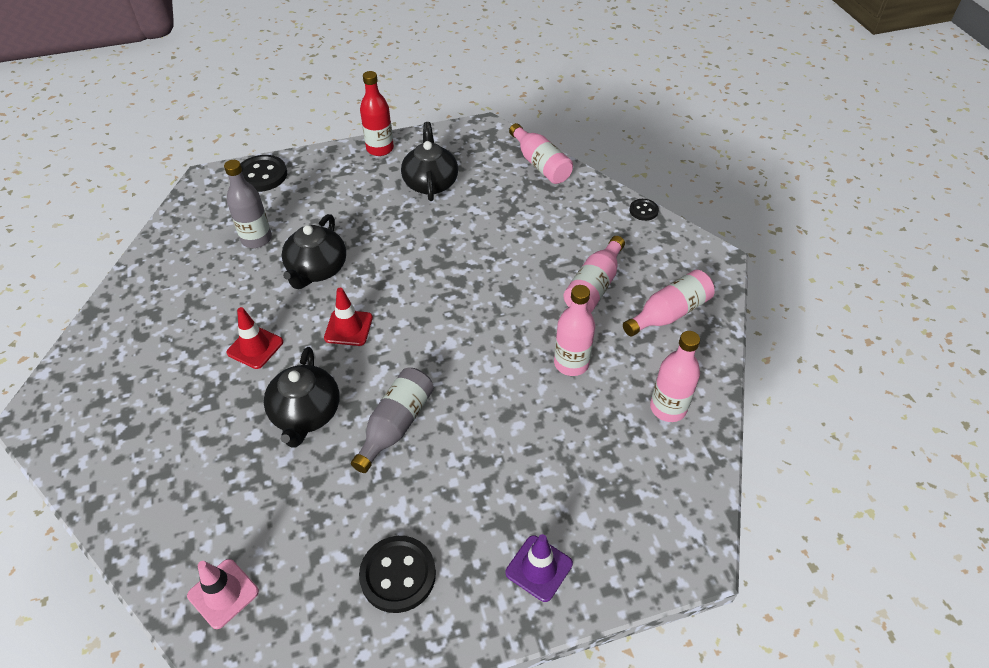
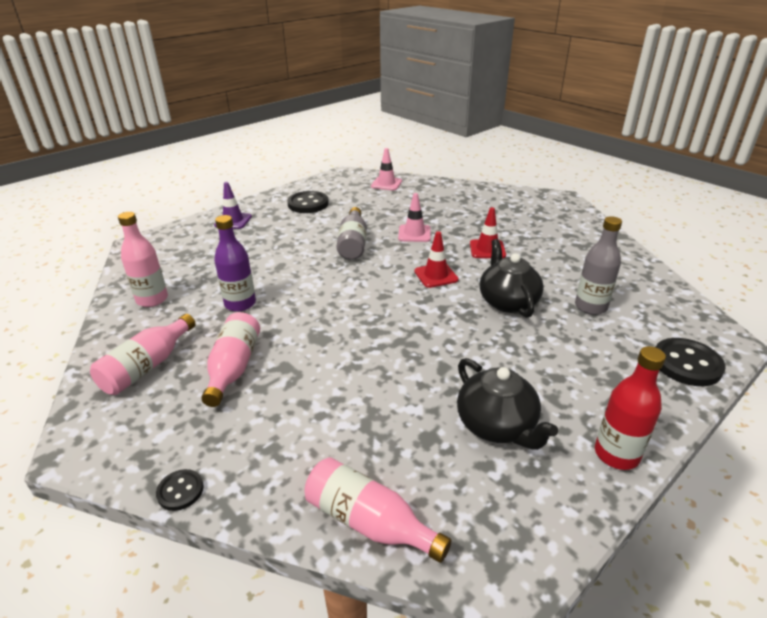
camera: 155 degrees right, 15 degrees down
(306, 414) = (414, 233): black teapot -> pink traffic cone
(571, 363) = (240, 304): pink bottle -> purple bottle

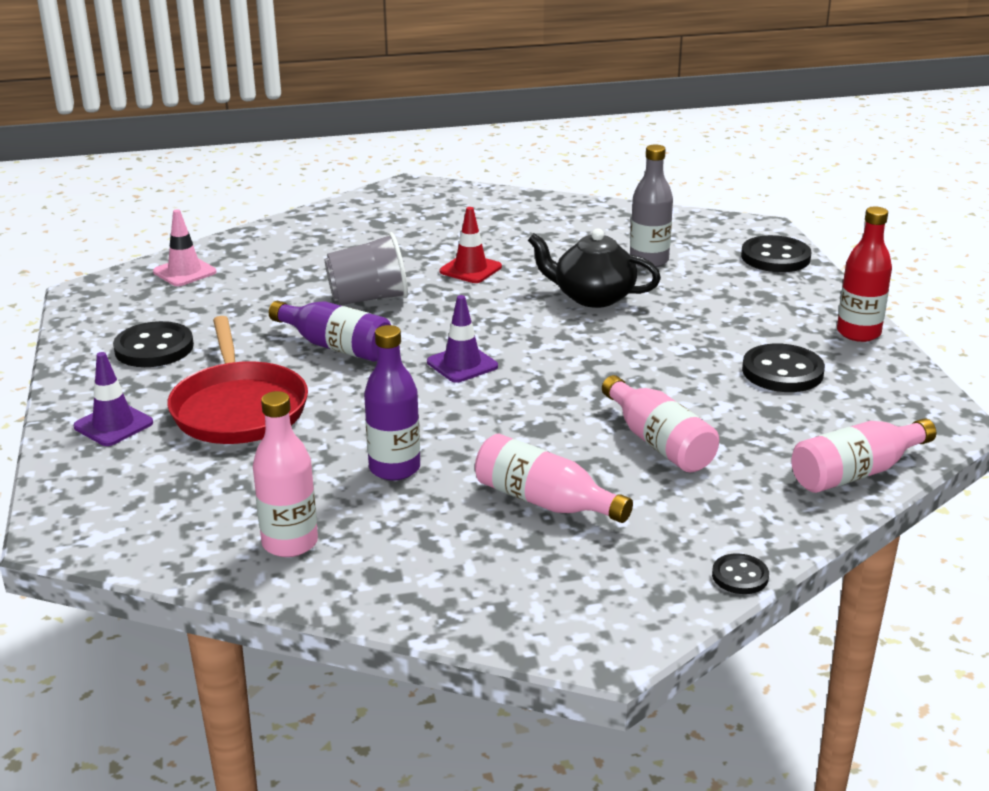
camera: 60 degrees left, 5 degrees down
(147, 366) = (475, 570): pink bottle -> pink bottle (659, 443)
(269, 242) = (239, 408): none -> red pan
(353, 243) = (336, 346): grey bottle -> purple bottle
(370, 285) = (462, 364): none -> purple traffic cone
(414, 233) = (368, 299): pink traffic cone -> grey cup
(436, 275) = (490, 318): red traffic cone -> none
(497, 425) = (782, 371): black teapot -> black button

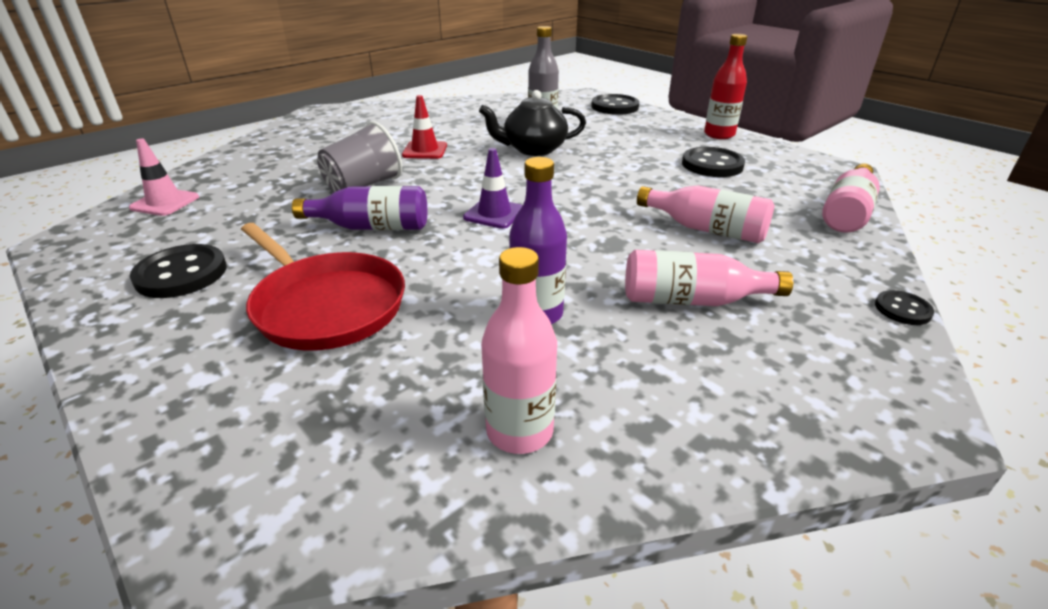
camera: 30 degrees left, 5 degrees up
(113, 425) = (189, 367): purple traffic cone -> none

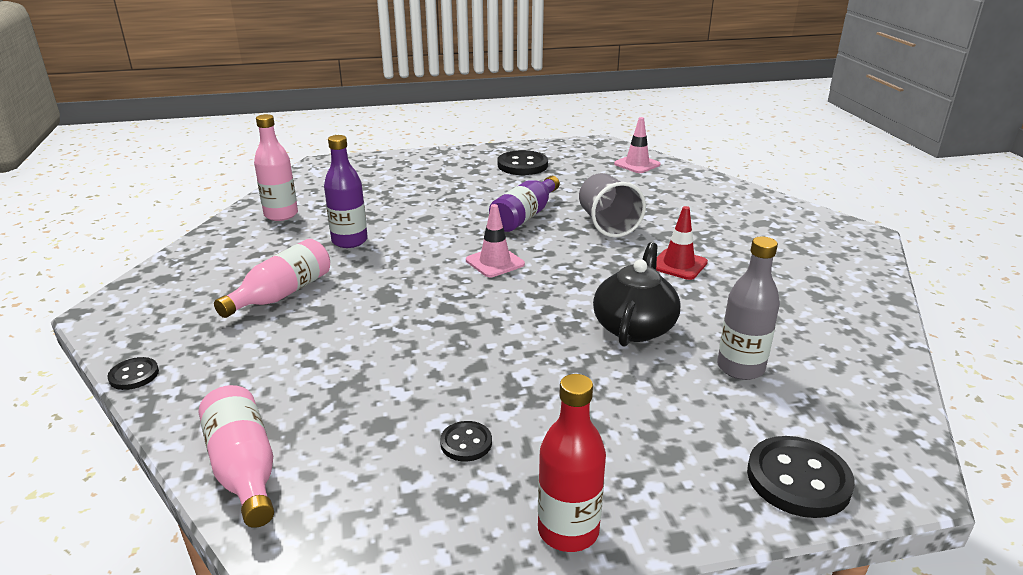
camera: 120 degrees right, 5 degrees down
(326, 305) = (440, 192): red pan -> none
(494, 214) = (495, 262): purple traffic cone -> pink traffic cone
(706, 229) = (345, 349): pink bottle -> none
(712, 165) = (466, 443): black button -> black button, size x0.55

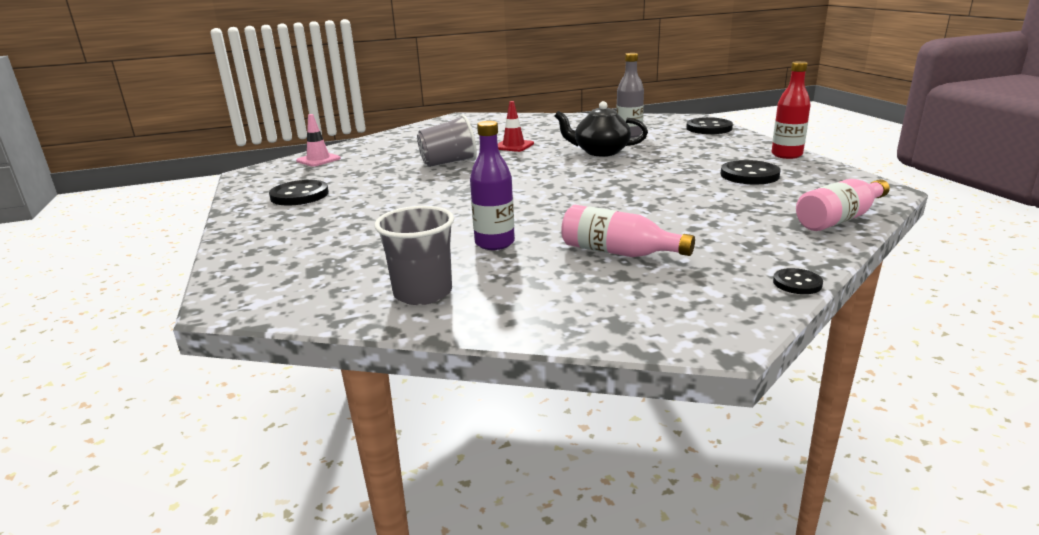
camera: 95 degrees left, 5 degrees down
(281, 215) = (423, 293): pink bottle -> grey cup
(466, 443) = (749, 175): black button -> black button, size x1.81
(495, 262) = (525, 187): pink traffic cone -> none
(525, 216) = (432, 185): purple bottle -> none

